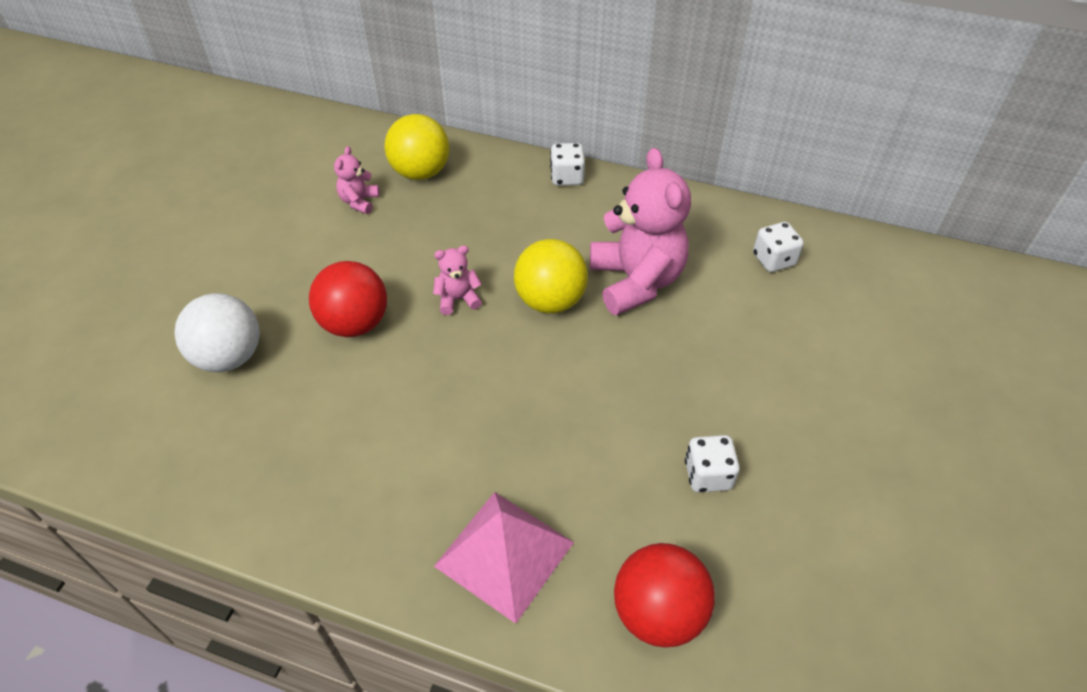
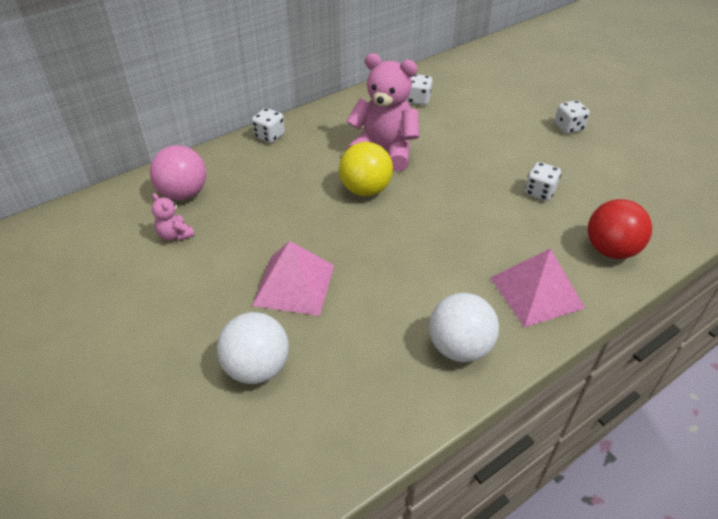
camera: 55 degrees left, 5 degrees down
(355, 323) = (294, 285): red ball -> pink pyramid
(358, 513) = (459, 347): none -> white ball
(420, 172) = (183, 193): yellow ball -> pink ball
(458, 299) = (323, 227): pink teddy bear -> none
(897, 448) = (568, 127): none -> white dice

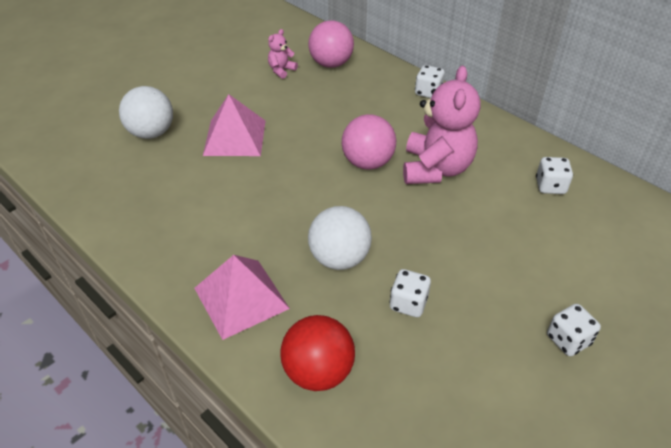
camera: 80 degrees right, 0 degrees up
(365, 189) = (367, 162): yellow ball -> pink ball
(459, 347) = (169, 242): white ball -> white ball (339, 258)

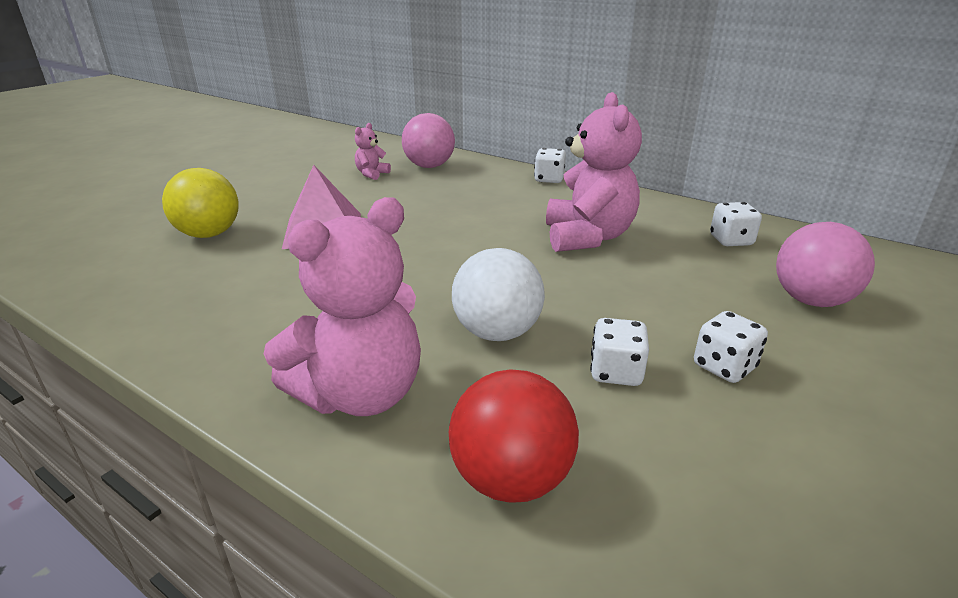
camera: 10 degrees left, 15 degrees down
(151, 133) = (209, 234): white ball -> yellow ball
(241, 298) = (360, 394): pink pyramid -> pink teddy bear
(367, 162) = (501, 238): pink ball -> pink ball (811, 300)
(568, 340) = (860, 388): white dice -> white dice (724, 367)

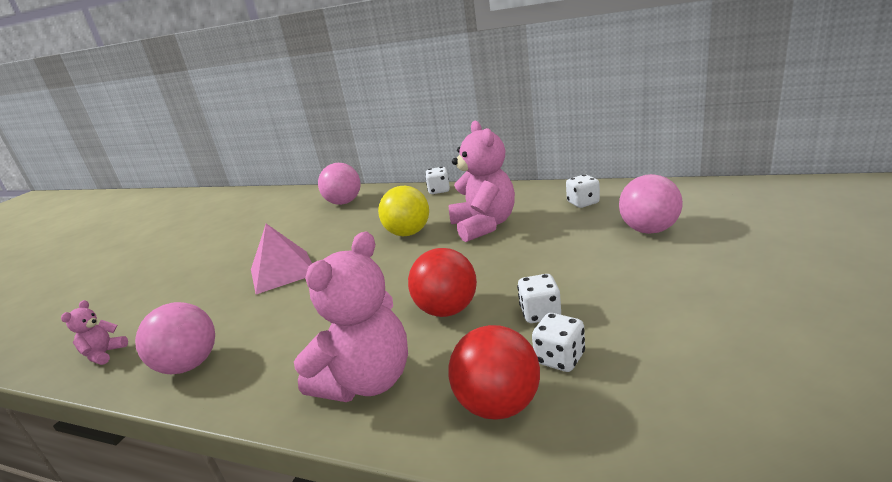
camera: 10 degrees left, 5 degrees down
(172, 312) = (189, 365): none -> pink ball
(209, 234) = (190, 299): yellow ball -> yellow ball (408, 233)
(372, 174) = (301, 219): pink teddy bear -> pink teddy bear (104, 354)
(497, 332) = (447, 310): white ball -> red ball
(724, 367) = (609, 289): white dice -> white dice (560, 358)

